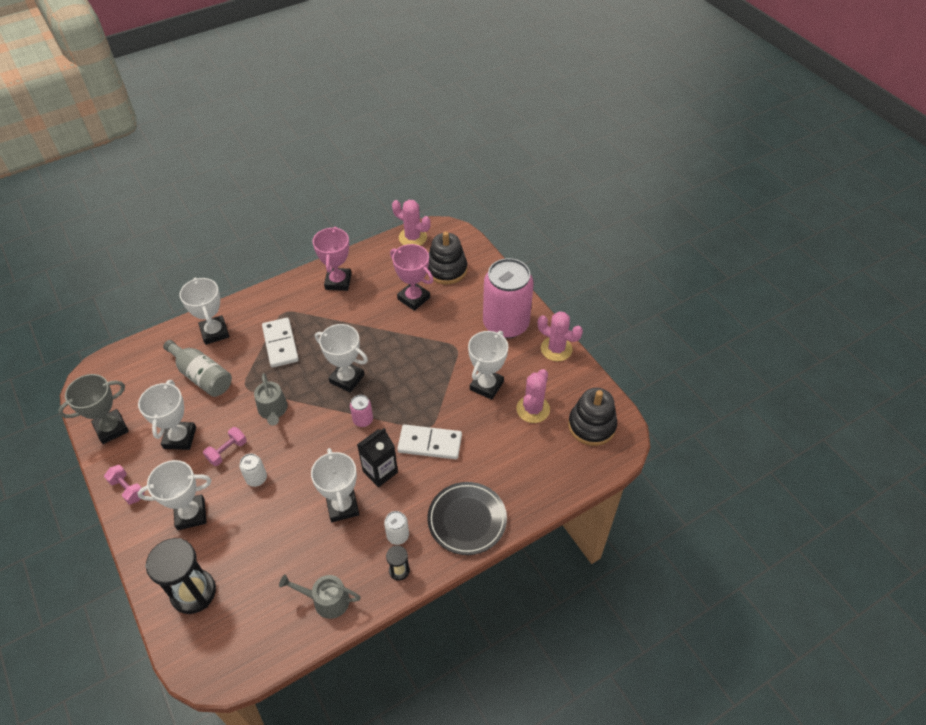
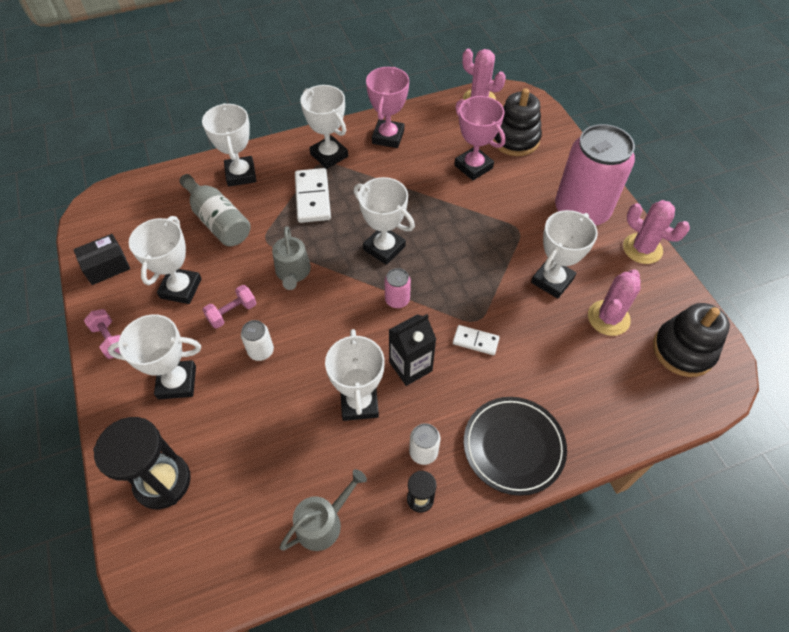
camera: 10 degrees right, 5 degrees up
(111, 429) = (106, 266): grey trophy -> black box
(289, 305) = (329, 155): none -> white trophy
(326, 600) = (323, 522): grey watering can -> grey watering can turned 120 degrees clockwise
(430, 443) = (475, 341): white domino -> white domino, size x0.57

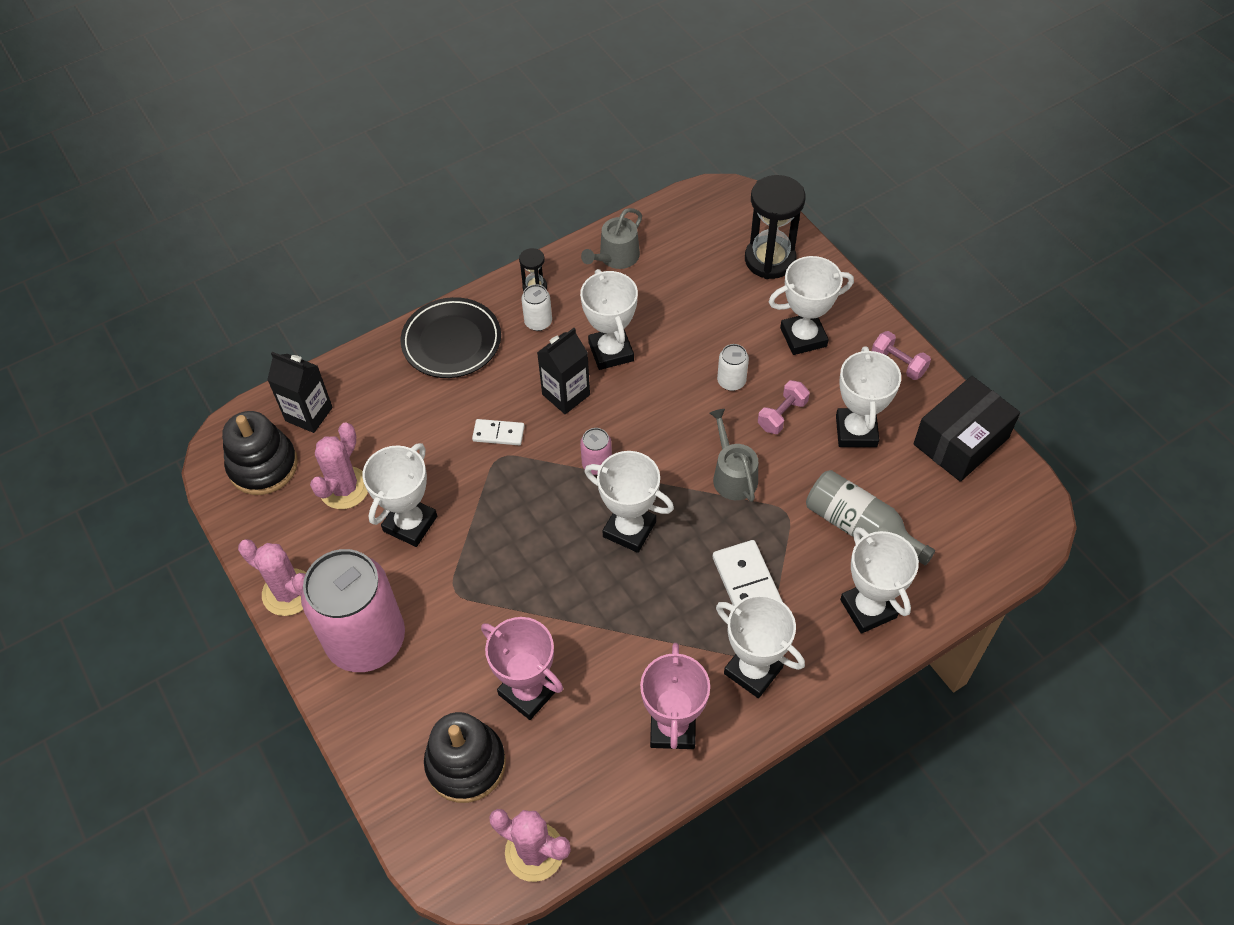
camera: 170 degrees right, 0 degrees up
(106, 266) = (961, 441): black box -> black box, size x1.58
(650, 393) = (309, 414): none -> black carton

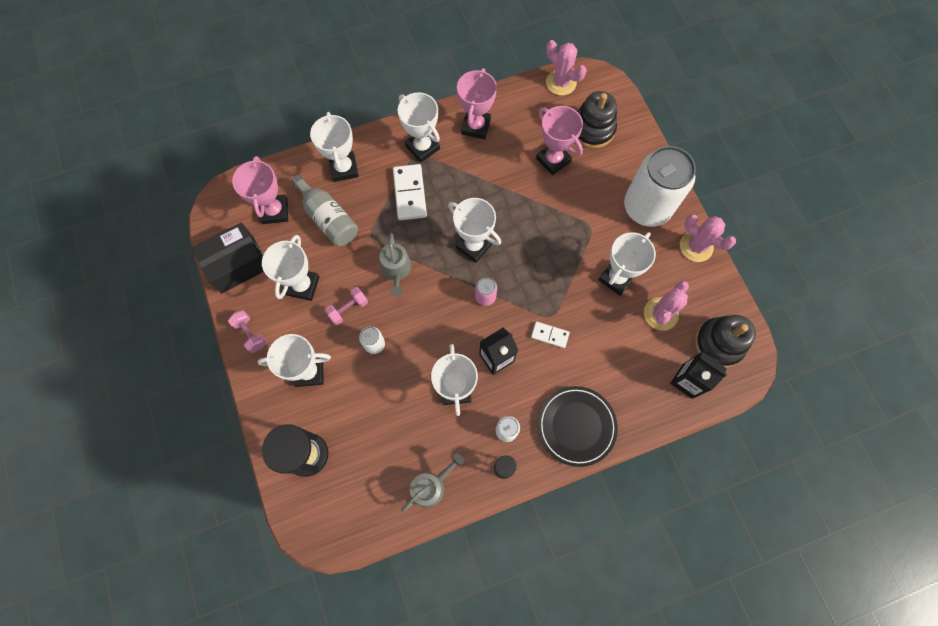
camera: 170 degrees left, 15 degrees up
(366, 639) = (647, 207): pink can -> white can
(945, 522) = (275, 211): none -> pink trophy

